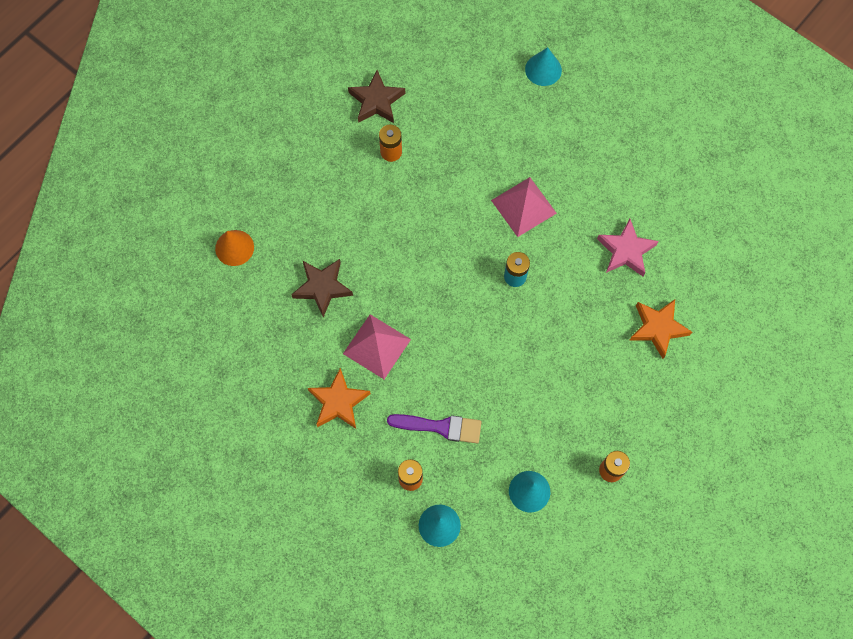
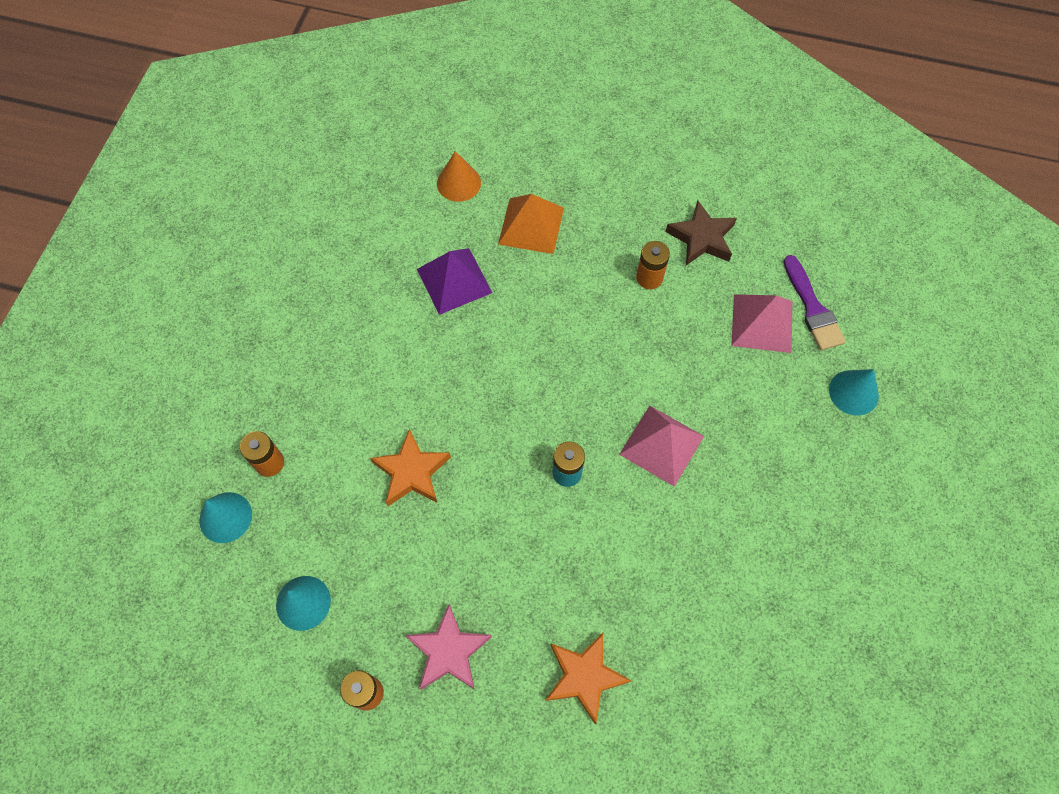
camera: 65 degrees right, 5 degrees down
(303, 212) = (531, 225): none -> orange pyramid
(322, 287) = (454, 280): brown star -> purple pyramid
(338, 402) = (330, 352): orange star -> orange star (412, 472)
(377, 346) = (411, 362): pink pyramid -> pink pyramid (762, 323)
(440, 427) = (343, 468): purple brush -> purple brush (812, 308)
(626, 251) = (669, 591): pink star -> pink star (449, 651)

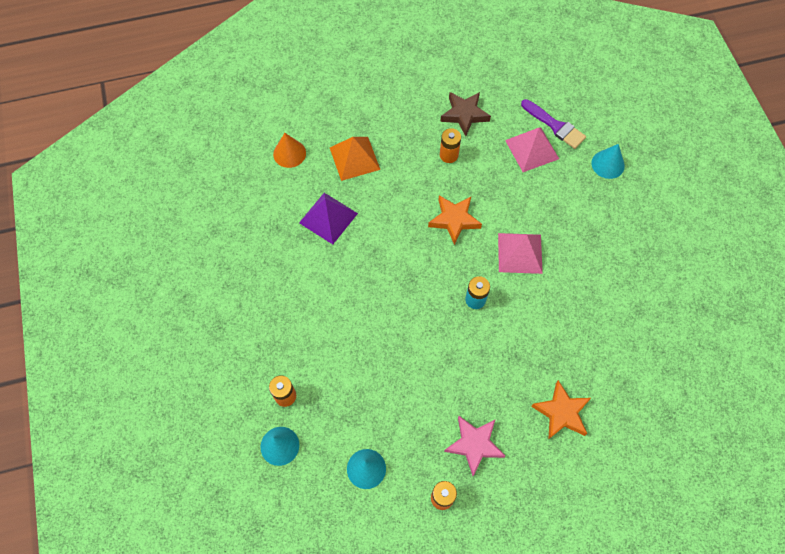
camera: 30 degrees left, 0 degrees up
(412, 472) = (381, 351): orange star -> orange star (454, 220)

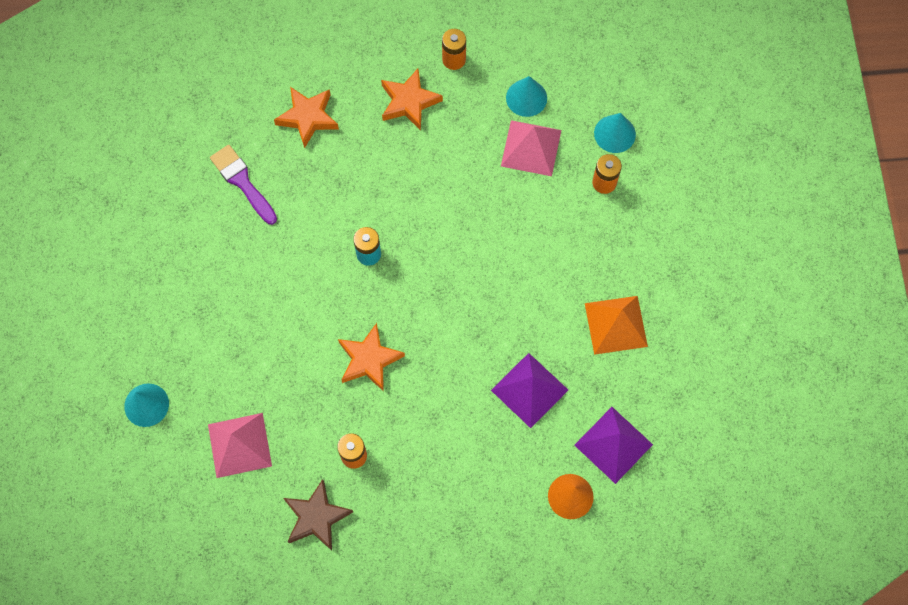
camera: 170 degrees left, 5 degrees up
(261, 191) = (613, 444): none -> purple pyramid
(354, 158) = (482, 473): orange pyramid -> orange pyramid (616, 324)
(474, 444) = (409, 102): pink star -> orange star
(520, 253) = (299, 302): pink pyramid -> pink pyramid (531, 148)
(555, 125) = (196, 477): purple brush -> purple brush (243, 182)

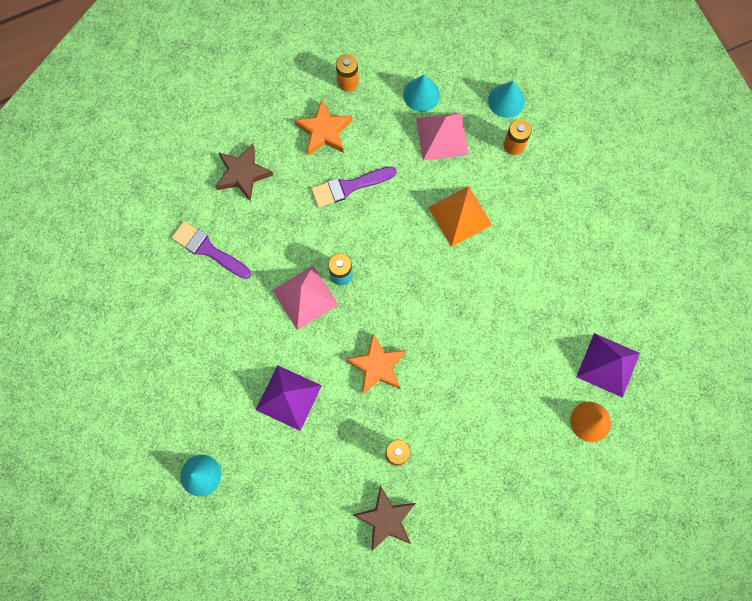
camera: 20 degrees left, 5 degrees up
(239, 445) = (295, 480): pink pyramid -> pink pyramid (305, 297)
(308, 118) = (243, 174): orange star -> brown star
(412, 167) = (349, 186): none -> purple brush
(529, 390) = (521, 343): purple pyramid -> purple pyramid (288, 397)
(616, 324) = (570, 262): orange pyramid -> orange pyramid (460, 216)

